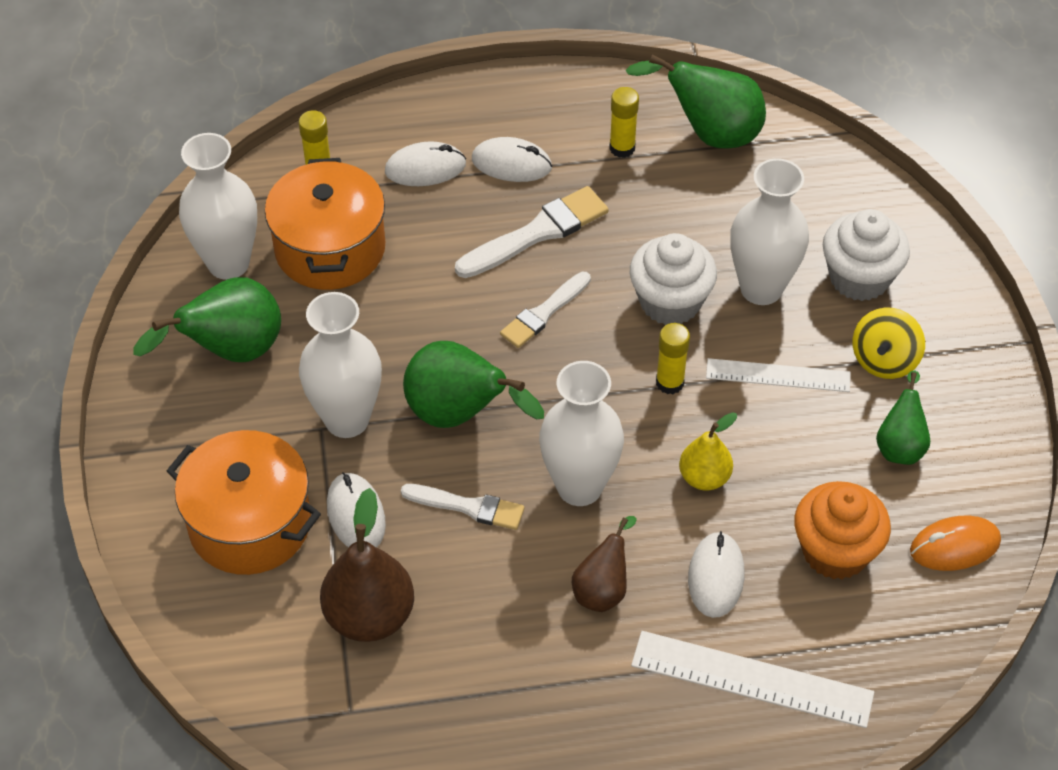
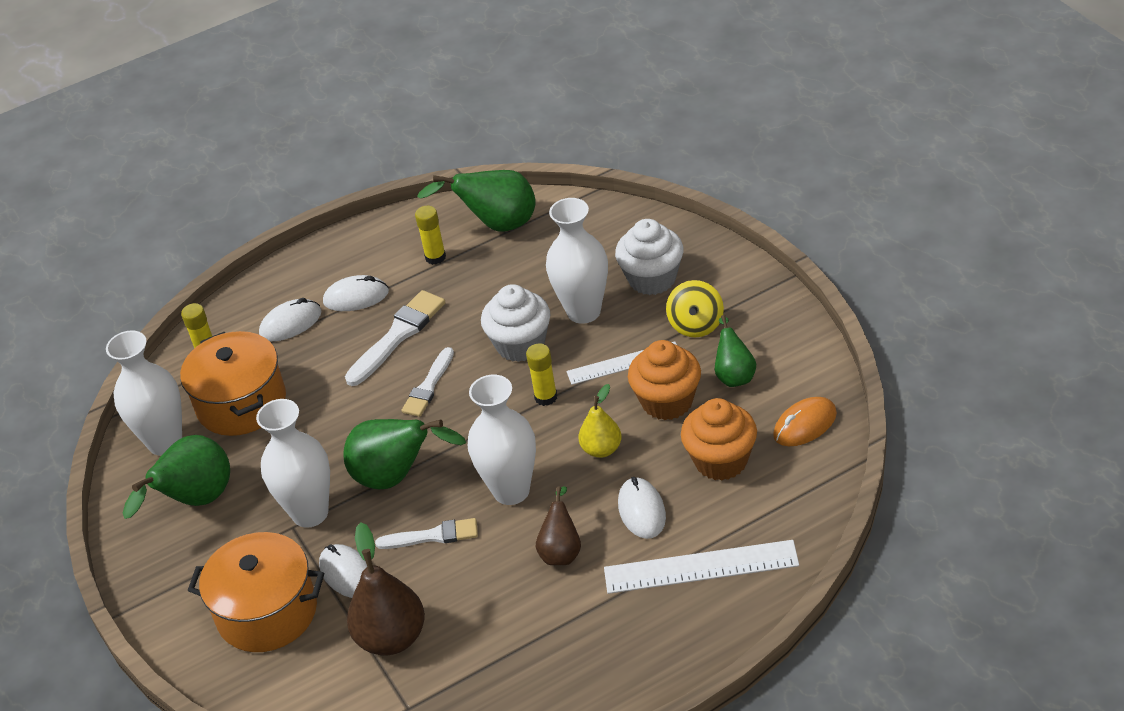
camera: 15 degrees left, 10 degrees down
(806, 447) = (667, 401): none -> orange cupcake

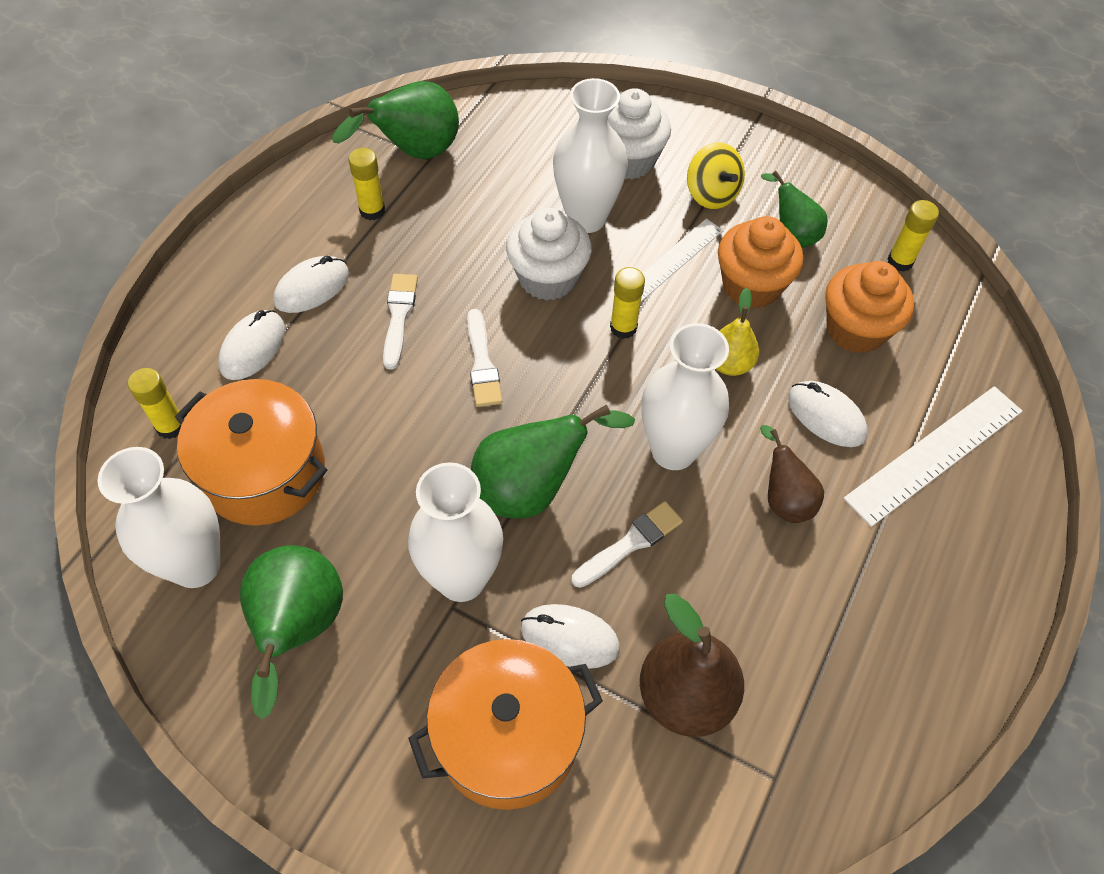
camera: 40 degrees left, 15 degrees up
(398, 336) = (399, 316): white brush -> white brush, size x0.67
(805, 425) = (900, 261): orange mouse -> yellow glue stick

